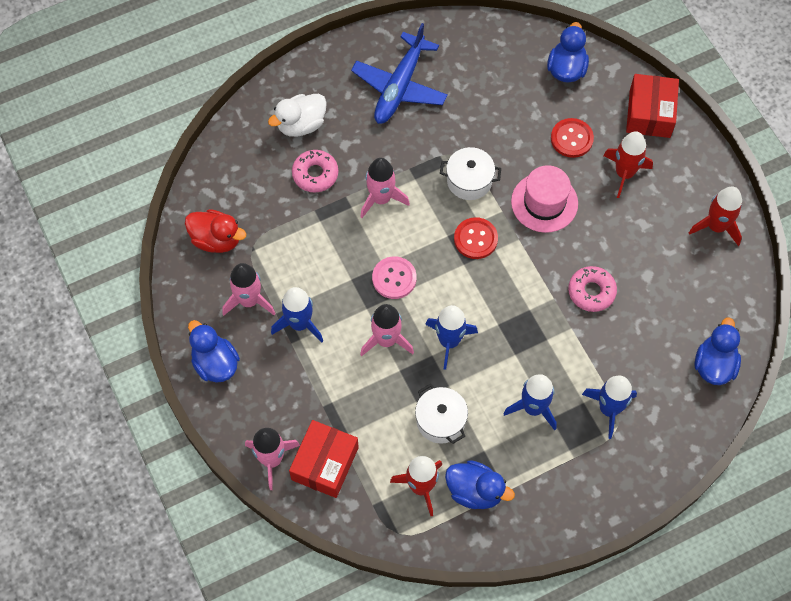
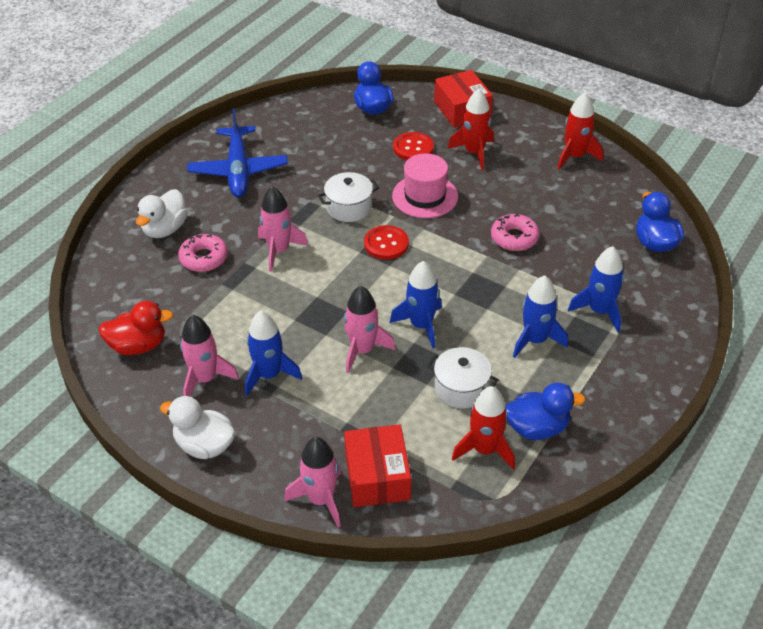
camera: 30 degrees left, 20 degrees down
(215, 363) = (204, 445): blue duck -> white duck
(394, 278) = (334, 302): pink button -> none

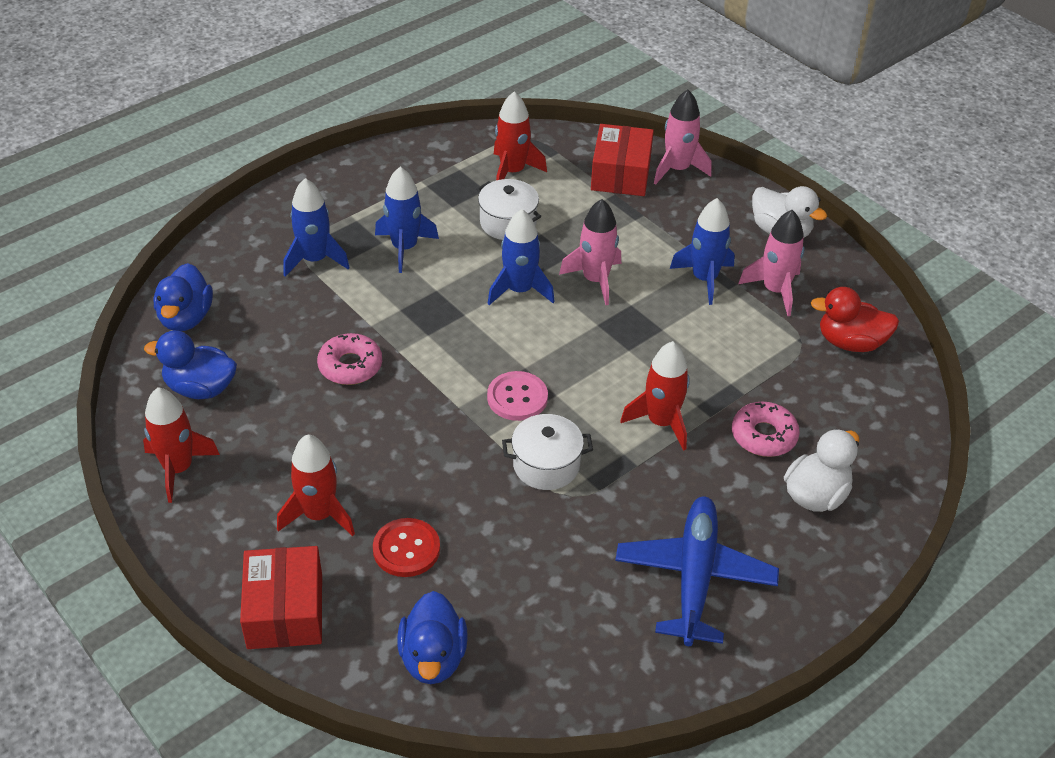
camera: 165 degrees left, 0 degrees up
(279, 251) = (661, 422): pink rocket -> red rocket
(386, 244) = (517, 398): red button -> pink button
(425, 196) = (432, 456): pink hat -> none
(537, 428) = (454, 176): blue duck -> blue duck (200, 388)

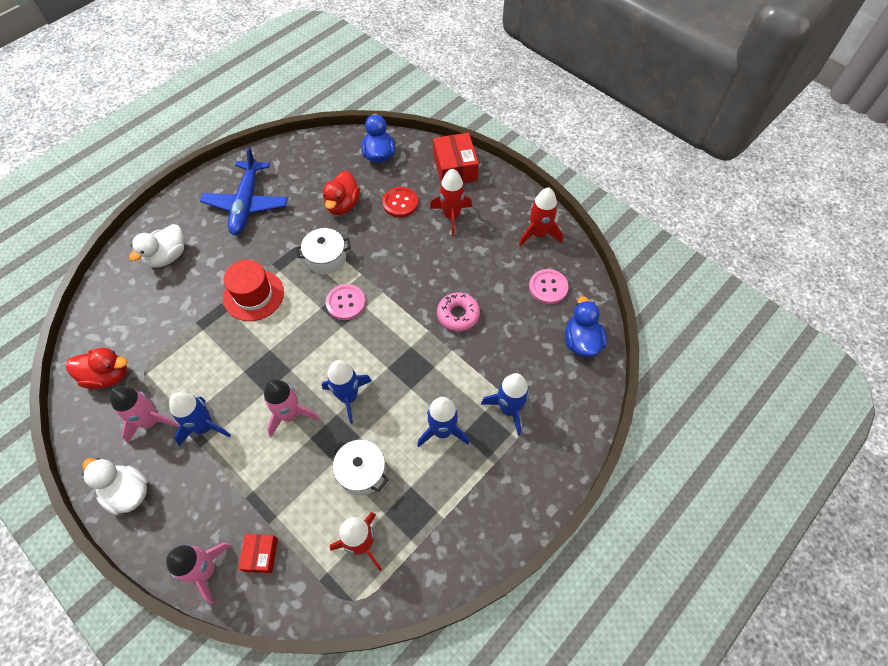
camera: 175 degrees right, 15 degrees up
(200, 388) = (548, 287): blue duck -> pink button
(514, 557) = (342, 205): none -> red duck
(620, 174) = (261, 555): red box -> red box, size x0.57
(661, 422) = (253, 295): red rocket -> red hat
(764, 436) = (189, 292): pink donut -> none

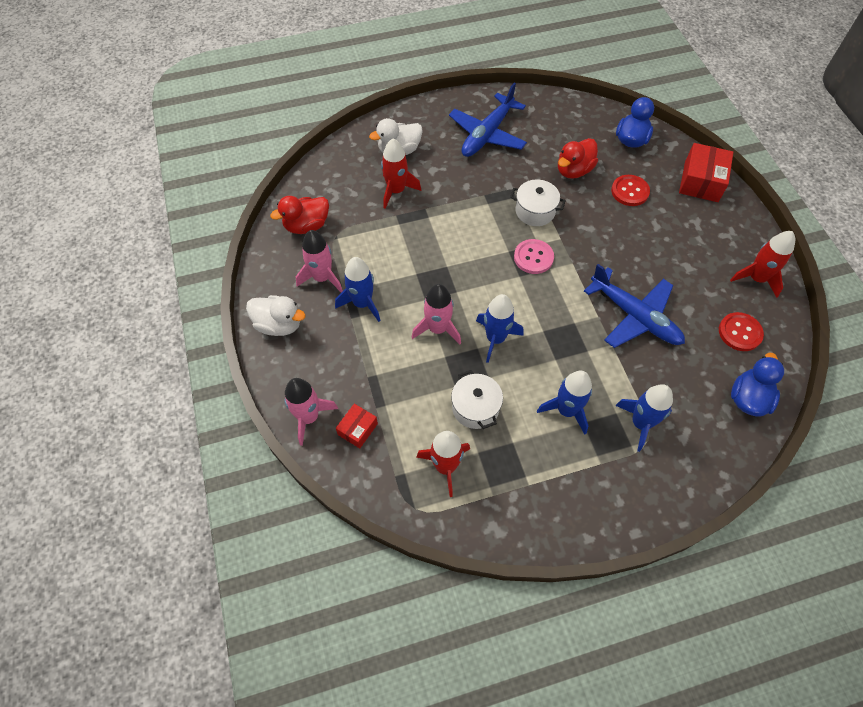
camera: 30 degrees right, 0 degrees up
(108, 375) = (306, 226): red duck -> red duck turned 120 degrees clockwise
(128, 492) = (279, 325): white duck -> white duck turned 135 degrees clockwise
(253, 295) = (455, 214): red hat -> none
(451, 216) = (674, 224): red rocket -> red rocket (396, 191)
(458, 315) = (634, 316): pink donut -> blue plane
(548, 287) = (740, 332): pink button -> red button

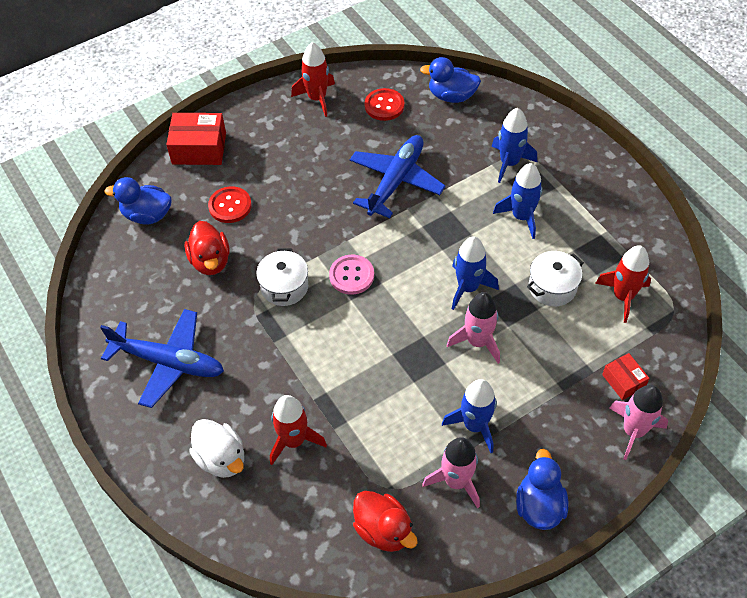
camera: 105 degrees left, 5 degrees down
(279, 325) = (539, 505): white duck -> blue duck
(358, 429) = (623, 381): red box -> red box turned 45 degrees clockwise
(574, 170) = (210, 261): red duck -> red duck turned 45 degrees clockwise

